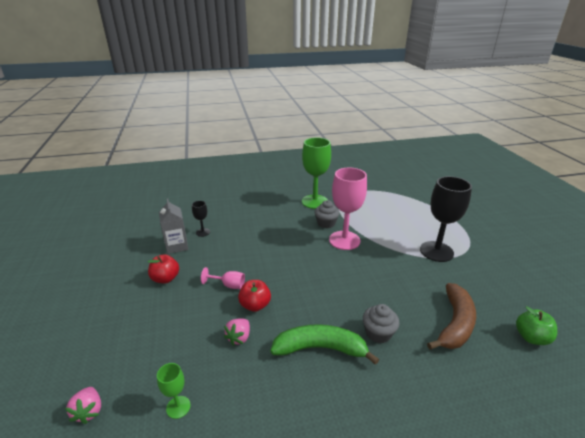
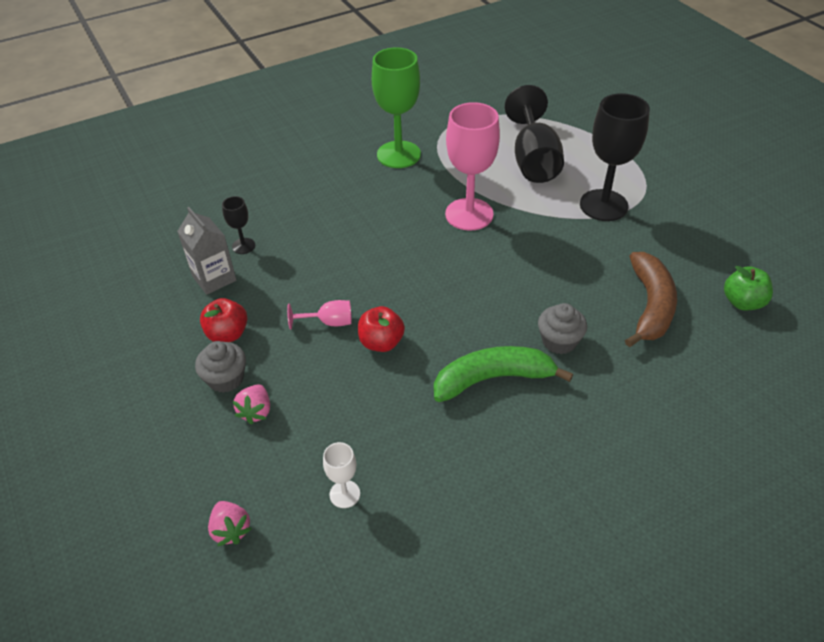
camera: 15 degrees left, 15 degrees up
(178, 407) = (344, 494): green goblet -> white goblet
(239, 337) = (380, 391): pink strawberry -> pink strawberry (256, 411)
(326, 223) = (431, 190): grey cupcake -> grey cupcake (226, 378)
(396, 218) = (533, 160): none -> black goblet

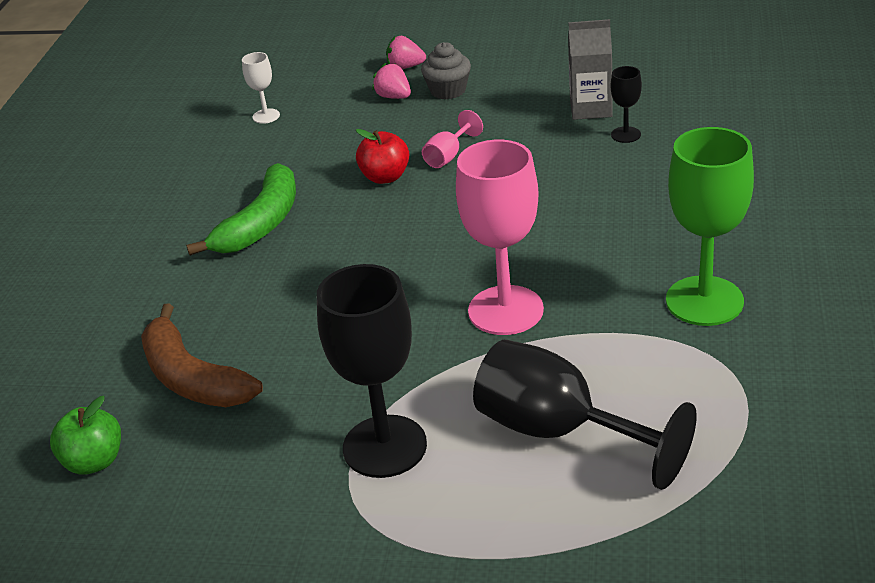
camera: 130 degrees right, 10 degrees down
(227, 334) = (501, 101): red apple -> none
(231, 530) = (305, 67): pink strawberry -> pink strawberry (405, 67)
(559, 341) = (243, 285): grey cupcake -> none

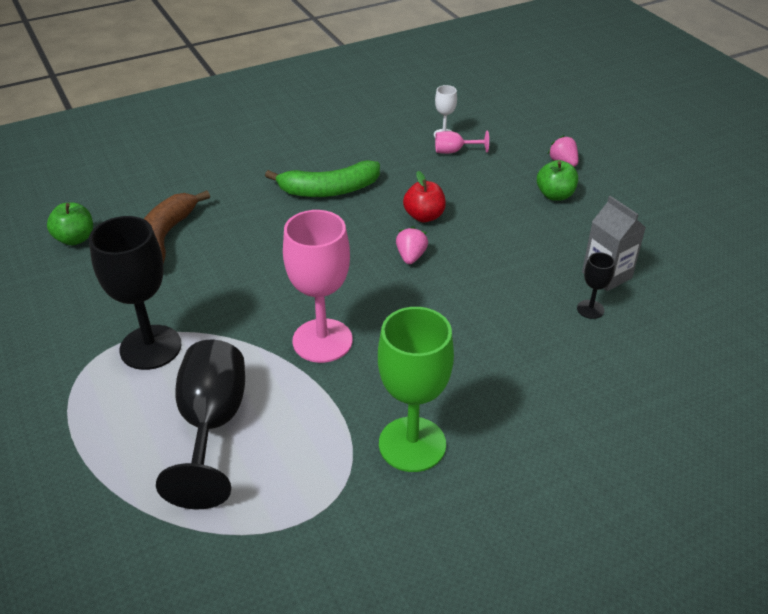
camera: 50 degrees right, 5 degrees up
(394, 97) = (521, 175): pink strawberry -> pink strawberry (411, 256)
(448, 90) = (555, 195): grey cupcake -> green apple
(448, 156) = (475, 233): pink goblet -> pink goblet (454, 151)

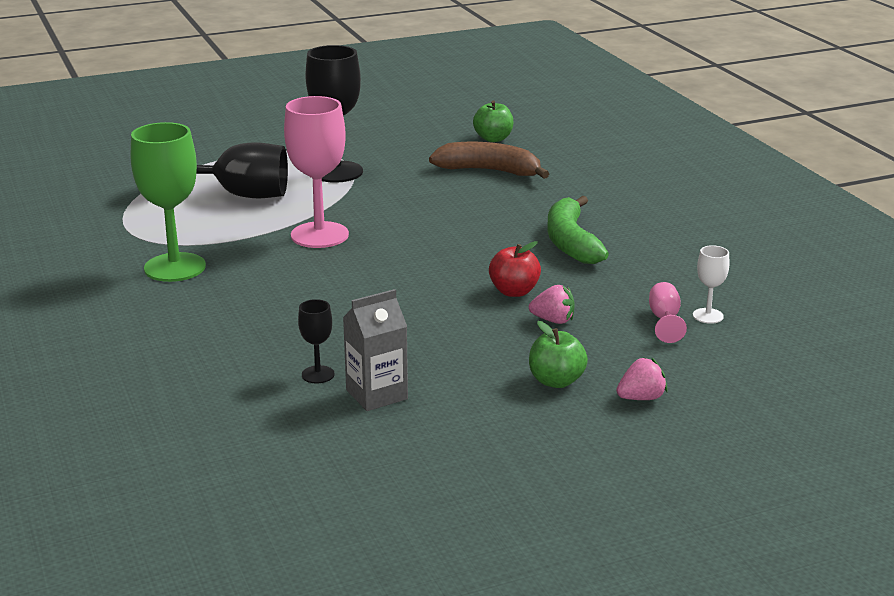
camera: 95 degrees right, 15 degrees down
(411, 256) = (438, 280): pink strawberry -> pink strawberry (553, 320)

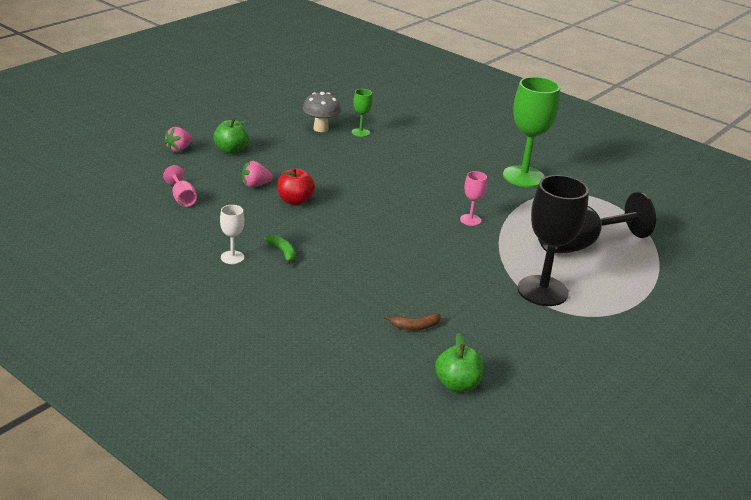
camera: 150 degrees right, 5 degrees up
(318, 374) = (360, 132): black goblet -> green goblet
(319, 235) = (470, 220): pink goblet -> pink goblet, size x0.47
(376, 394) = (320, 128): grey carton -> grey mushroom
(489, 171) = (415, 326): brown banana -> brown banana, size x0.45
(571, 242) = (283, 252): green banana -> green banana, size x0.45
(708, 316) = (153, 207): white goblet -> white goblet (232, 257)

